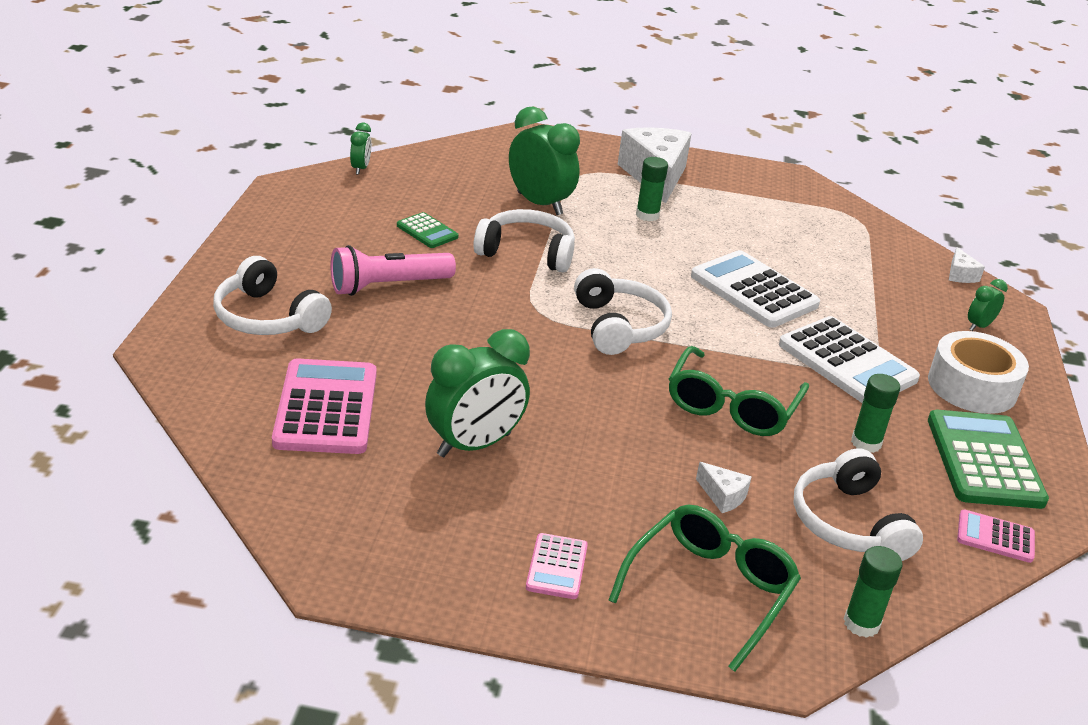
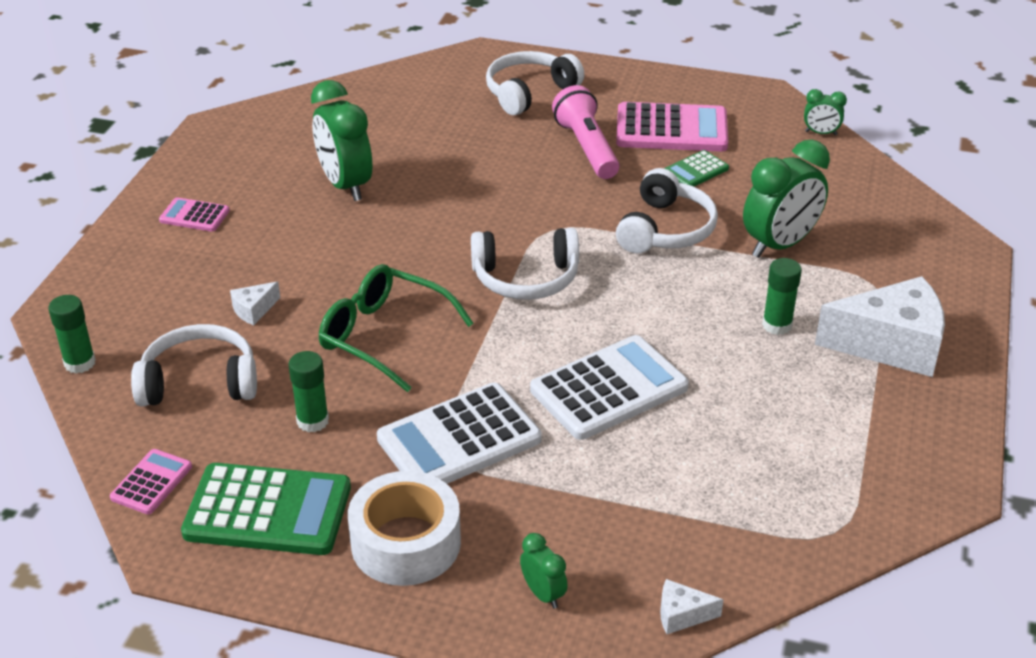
camera: 100 degrees right, 5 degrees up
(326, 408) = (402, 120): pink calculator -> pink calculator (671, 129)
(710, 590) = (145, 287): green glasses -> none

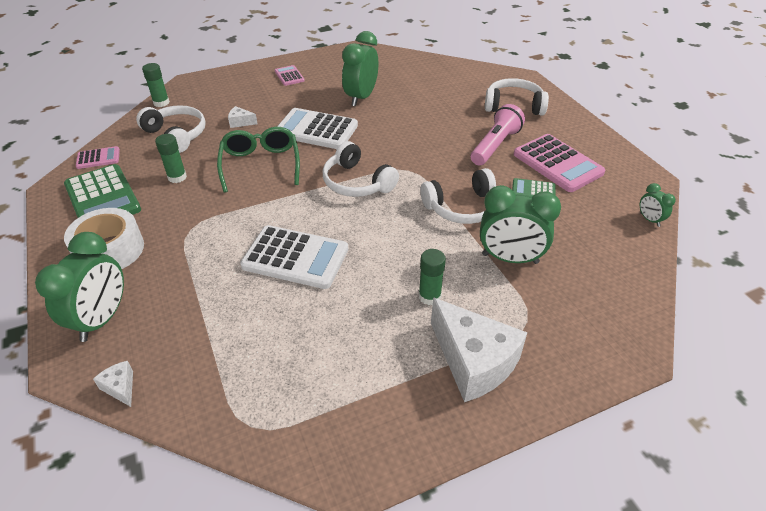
camera: 50 degrees right, 5 degrees up
(459, 439) = (204, 227): white calculator -> white calculator (316, 130)
(543, 594) = (102, 319): green clock -> green clock, size x2.07

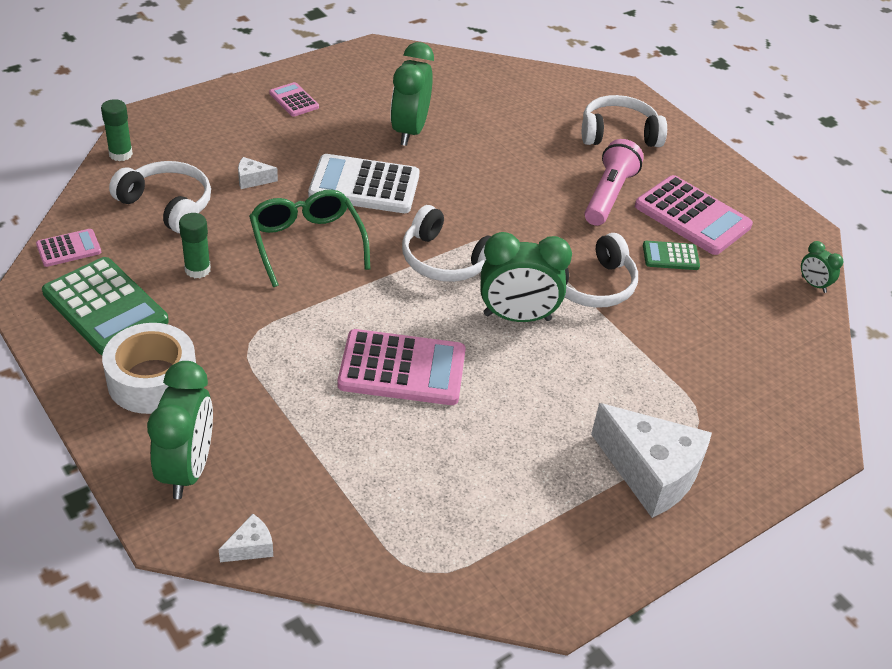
camera: 15 degrees left, 0 degrees up
(120, 387) = (250, 547): white cheese -> white cheese turned 105 degrees clockwise
(295, 258) = (402, 369): white calculator -> pink calculator
(429, 296) = (581, 402): green glue stick -> none
(510, 258) = (662, 347): green clock -> green clock (517, 317)

